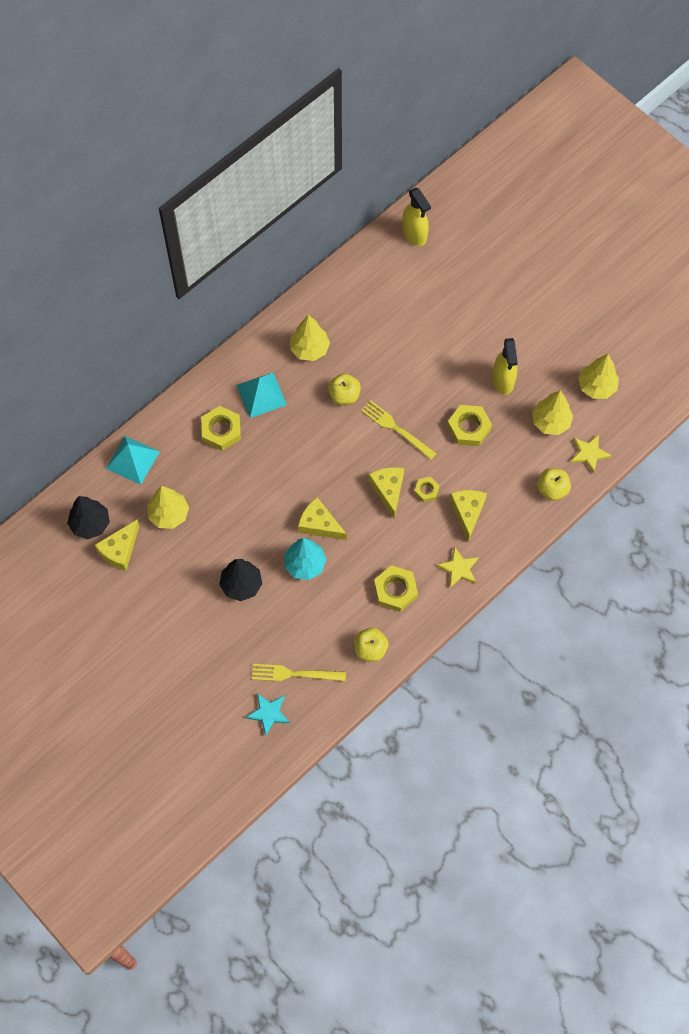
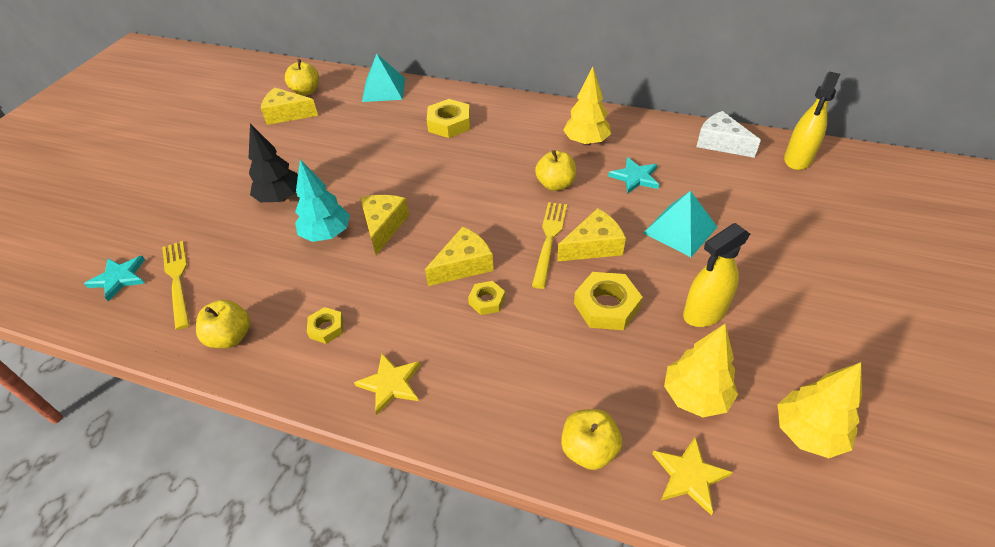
camera: 65 degrees right, 20 degrees down
(90, 524) = (306, 91): black tree -> yellow apple
(169, 514) = (339, 127): yellow tree -> none
(261, 394) = (508, 132): turquoise pyramid -> turquoise pyramid (680, 230)
(368, 266) = (721, 143): none -> white cheese
(369, 342) = (635, 177): none -> turquoise star
(395, 590) = (326, 328): yellow nut -> yellow nut, size x0.58
(467, 512) = (482, 357): yellow cheese -> yellow cheese (593, 246)

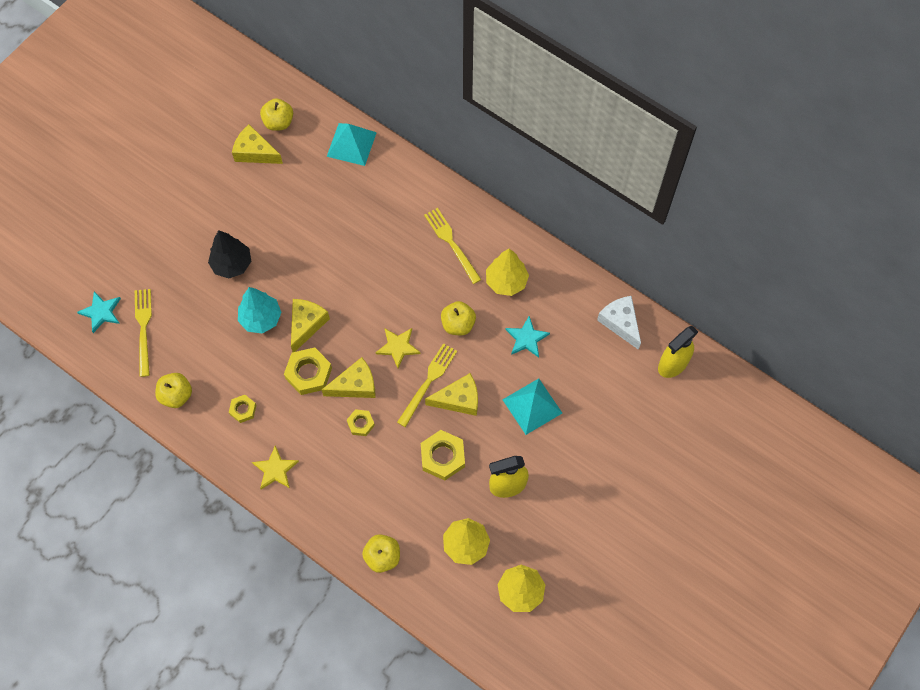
camera: 15 degrees right, 20 degrees up
(449, 123) = (396, 216): yellow nut -> yellow nut (308, 373)
(514, 129) = (451, 243): none -> yellow fork
(689, 476) = (434, 592): yellow star -> yellow star (398, 347)

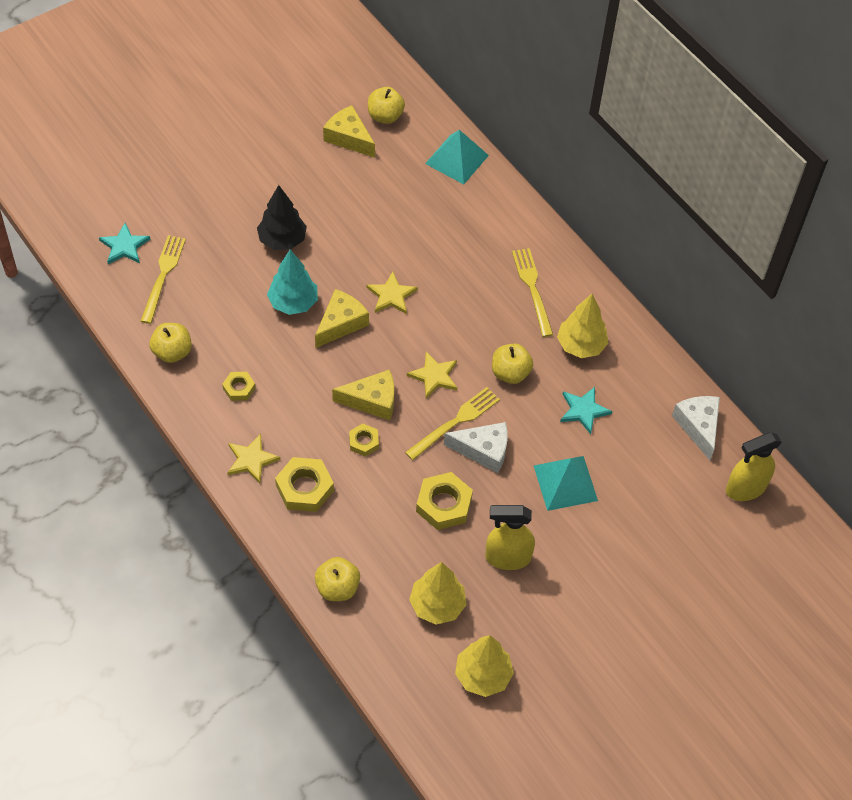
camera: 15 degrees right, 10 degrees down
(308, 373) = (325, 373): yellow nut -> yellow nut (304, 488)
(339, 286) = (391, 295): none -> yellow star
(458, 399) = (483, 450): yellow cheese -> white cheese

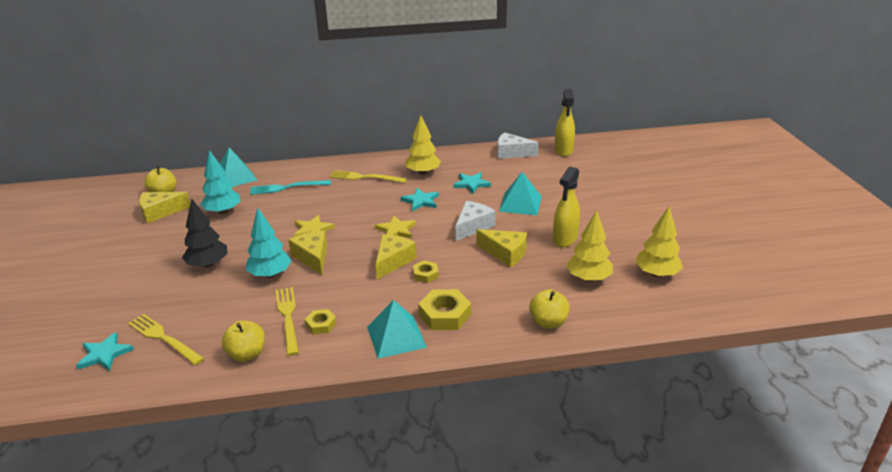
camera: 60 degrees left, 25 degrees down
(251, 460) = (396, 336): yellow star -> turquoise pyramid
(380, 193) = (223, 212): none -> turquoise tree
(444, 504) = (505, 253): yellow nut -> yellow cheese
(455, 422) = (441, 231): yellow fork -> yellow fork (288, 317)
(464, 223) = (287, 187): none -> turquoise fork
(510, 373) = (421, 201): yellow apple -> turquoise star

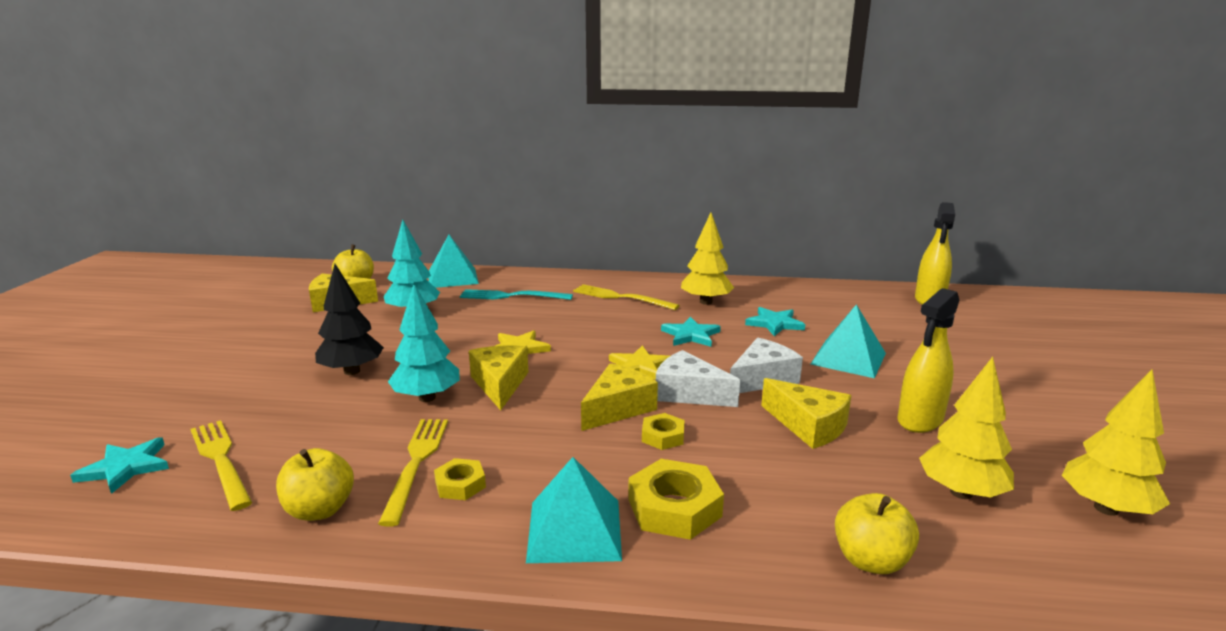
camera: 15 degrees right, 10 degrees down
(512, 153) = (846, 294): white cheese -> white cheese (688, 393)

